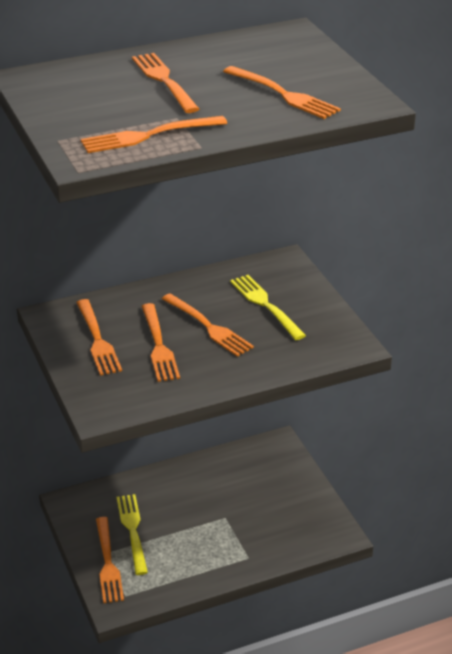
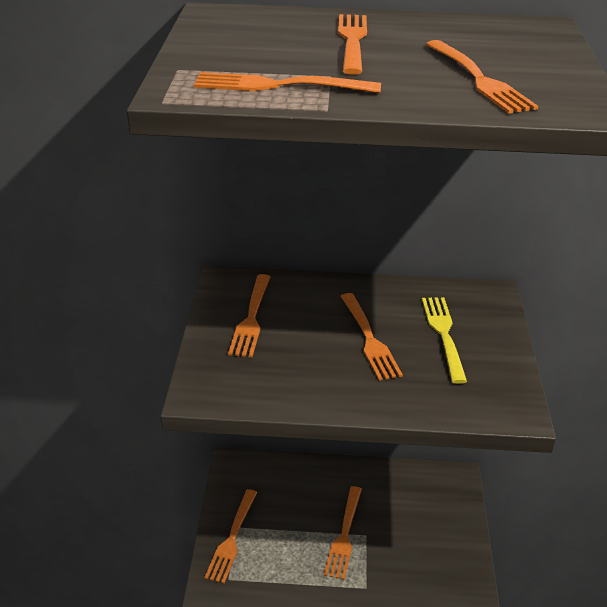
camera: 25 degrees right, 0 degrees up
(132, 531) = (272, 514): yellow fork -> none
(158, 345) = (306, 342): orange fork -> orange fork (344, 535)

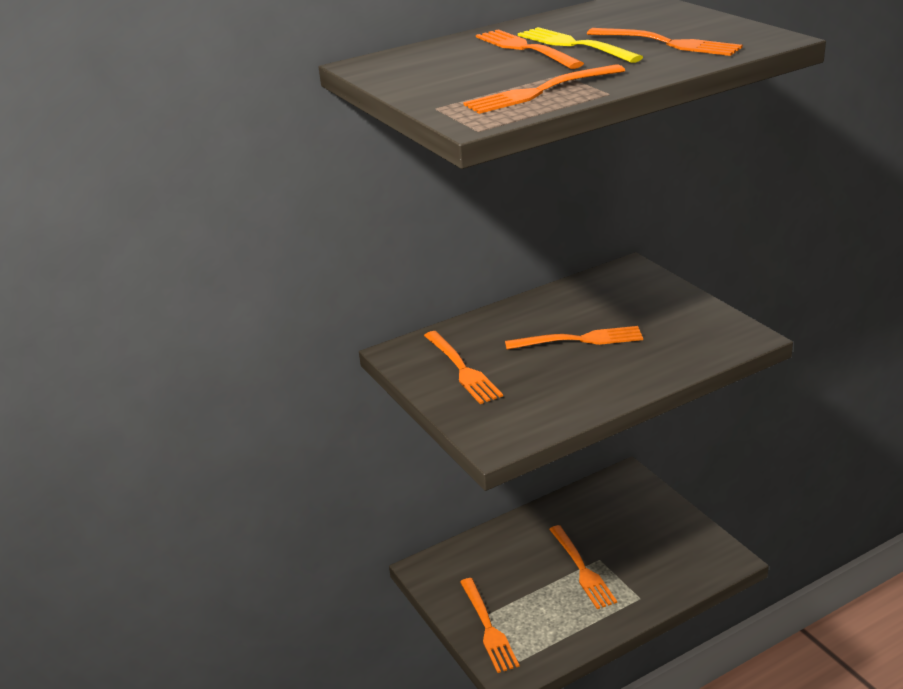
camera: 30 degrees left, 5 degrees down
(369, 339) = (579, 340): orange fork -> orange fork turned 45 degrees counterclockwise
(444, 335) = (631, 311): yellow fork -> yellow fork (574, 45)

